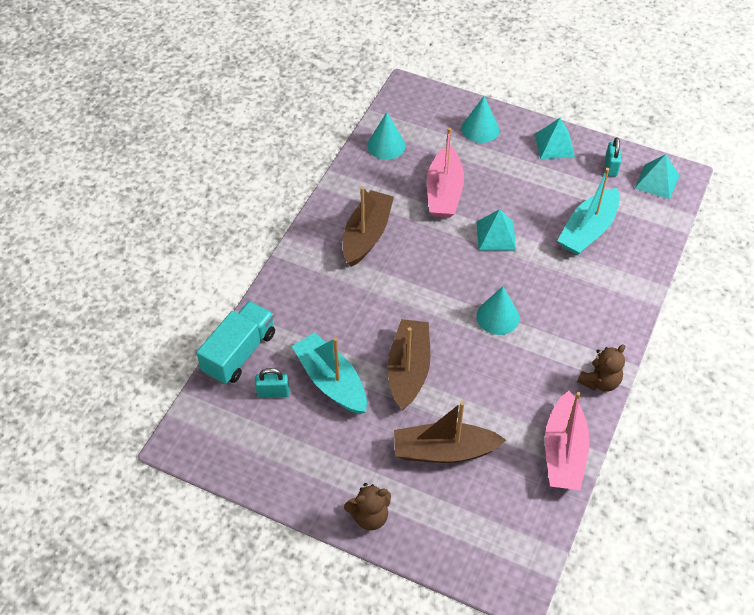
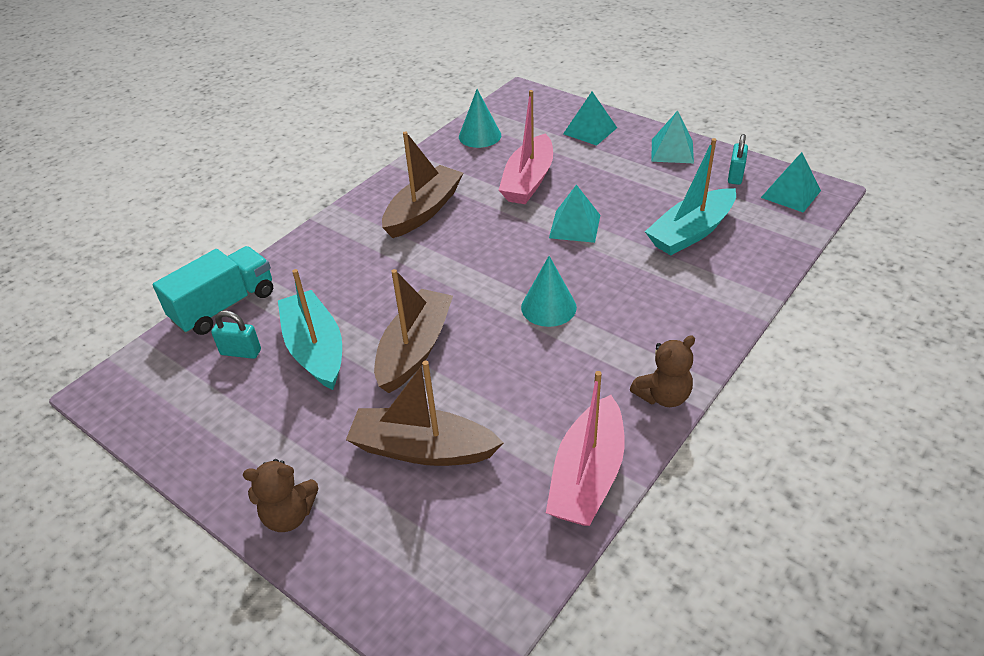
camera: 15 degrees right, 10 degrees down
(480, 129) = (590, 130): turquoise cone -> turquoise pyramid

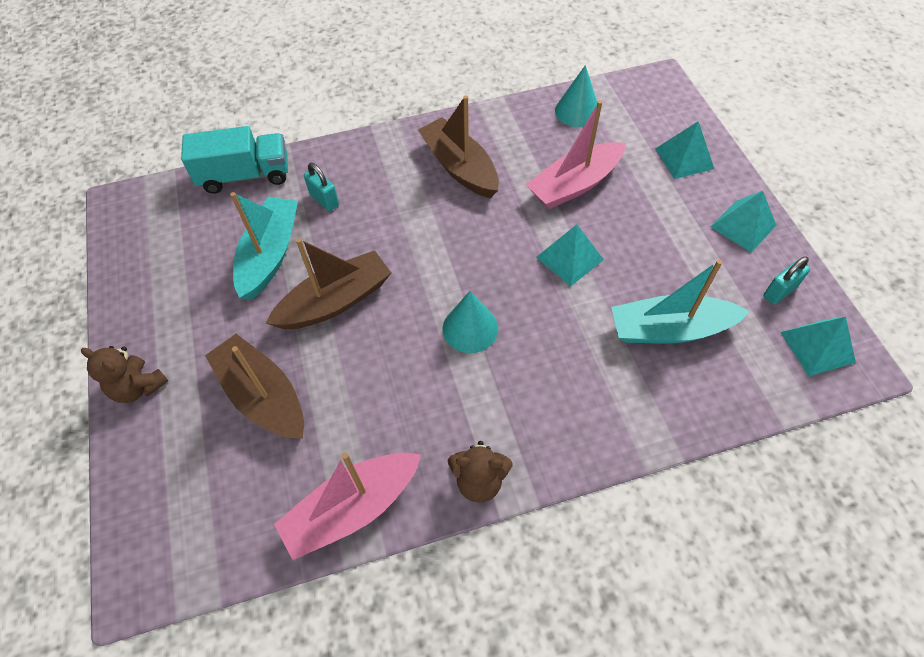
camera: 35 degrees right, 15 degrees up
(241, 352) = (222, 225): turquoise padlock -> turquoise padlock (324, 200)
(423, 211) = (459, 167): brown boat -> brown boat turned 105 degrees counterclockwise

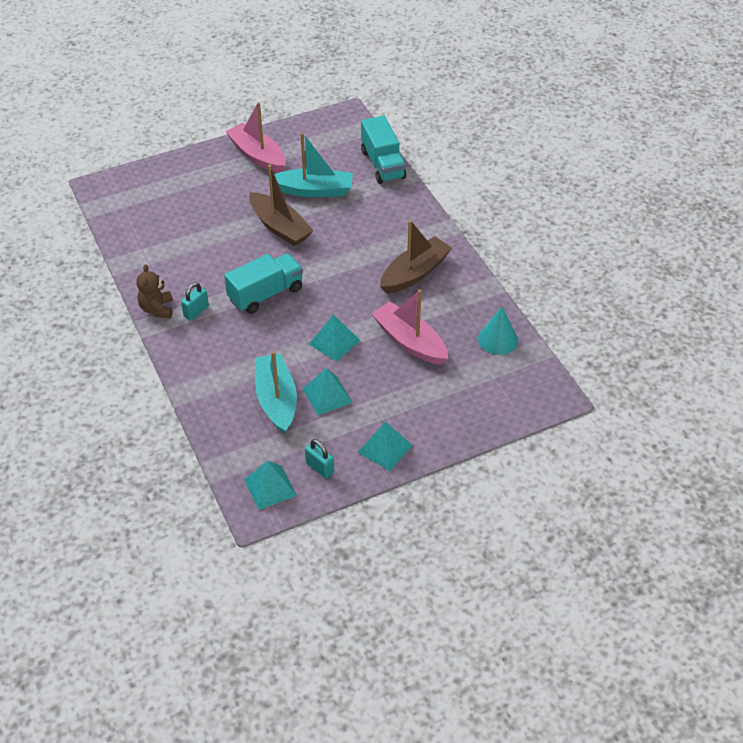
camera: 80 degrees right, 10 degrees down
(138, 387) = (210, 158): brown teddy bear -> none
(263, 396) = (207, 208): brown boat -> none
(324, 200) = (367, 207): turquoise padlock -> turquoise padlock (196, 311)
(352, 508) = (138, 257): pink boat -> pink boat (257, 156)
(470, 328) = (266, 294): turquoise cone -> turquoise truck
(684, 158) = (456, 411): turquoise pyramid -> turquoise pyramid (327, 395)

